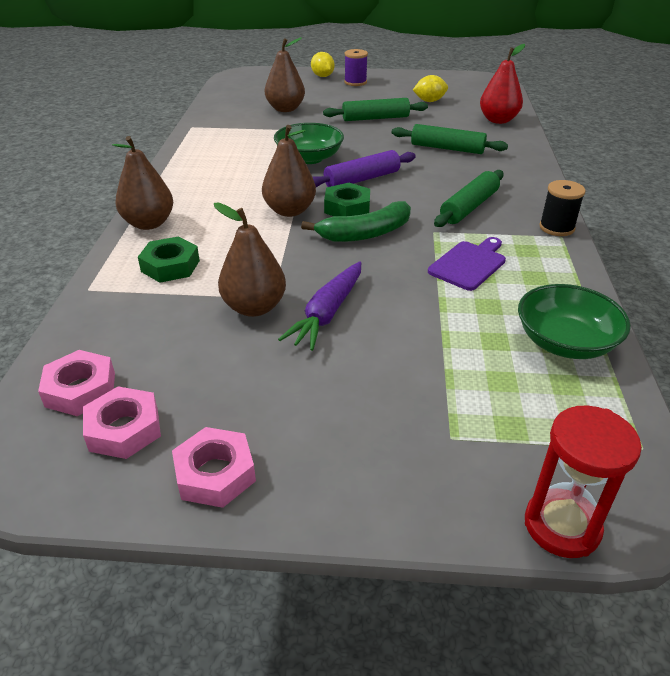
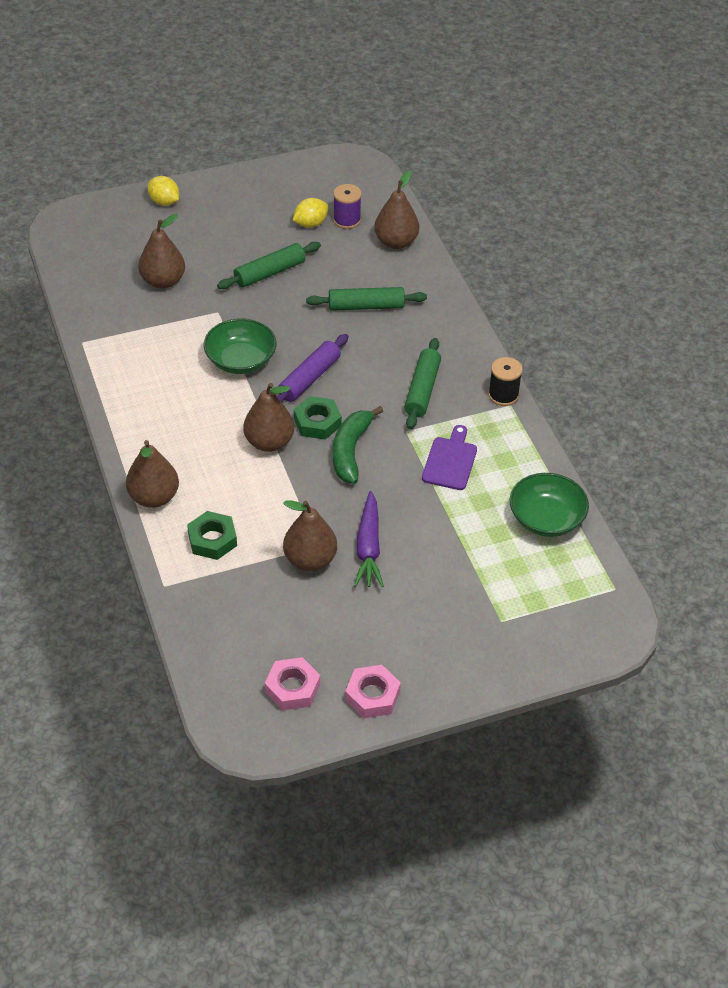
camera: 25 degrees left, 10 degrees up
(80, 389) = (238, 671): pink nut -> none
(355, 82) = (210, 205): purple spool -> purple spool (347, 220)
(365, 233) = (351, 451): green banana -> green banana turned 150 degrees clockwise
(498, 120) = (396, 242): red pear -> brown pear
(562, 526) = (583, 655): red hourglass -> none

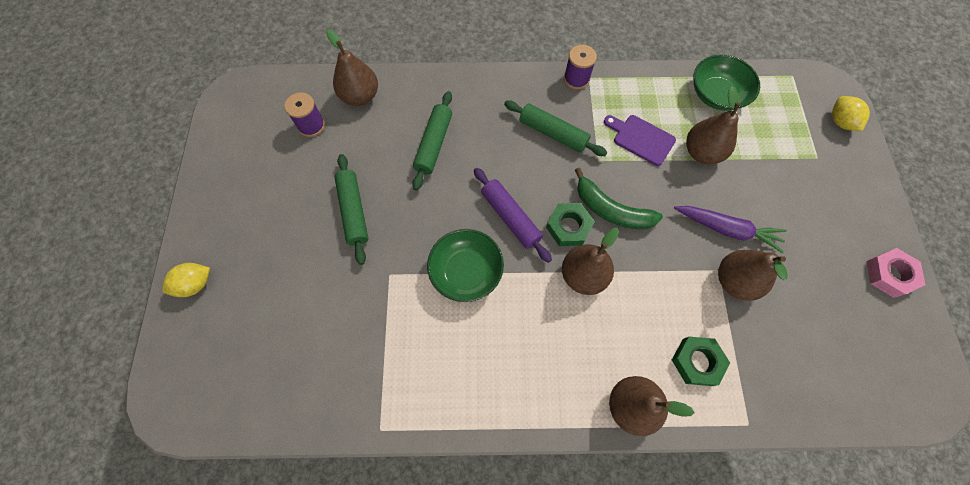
camera: 70 degrees left, 20 degrees up
(163, 281) = (321, 317): brown pear -> brown pear (701, 152)
(292, 688) = (879, 337): pink nut -> none
(310, 224) = (301, 156): yellow lemon -> yellow lemon (840, 122)
(503, 395) = (576, 79): black spool -> purple spool

